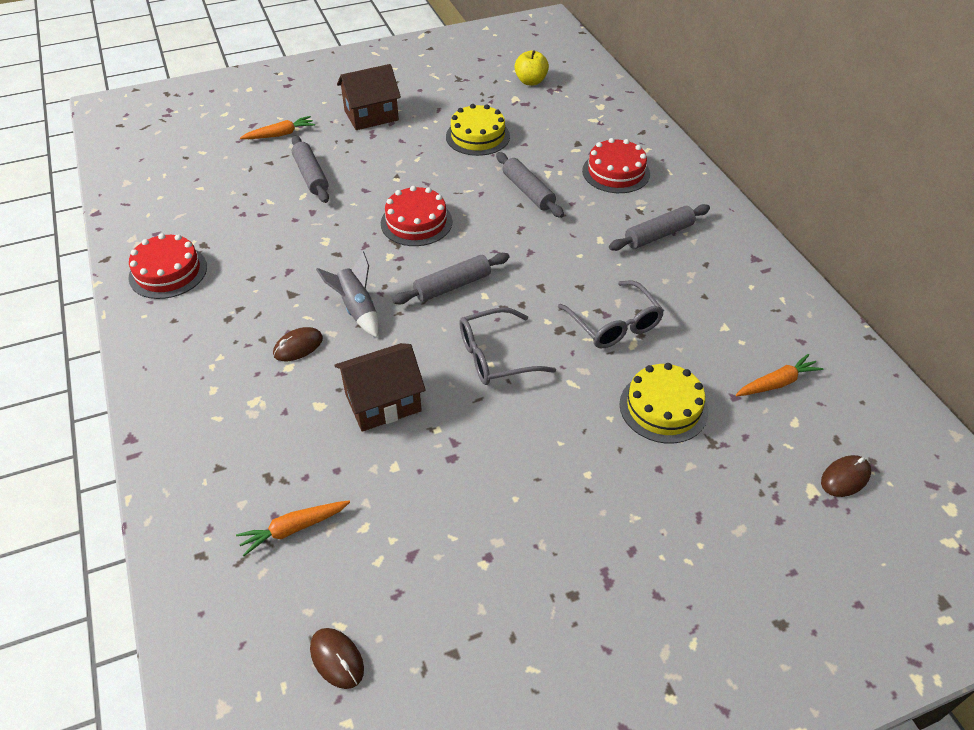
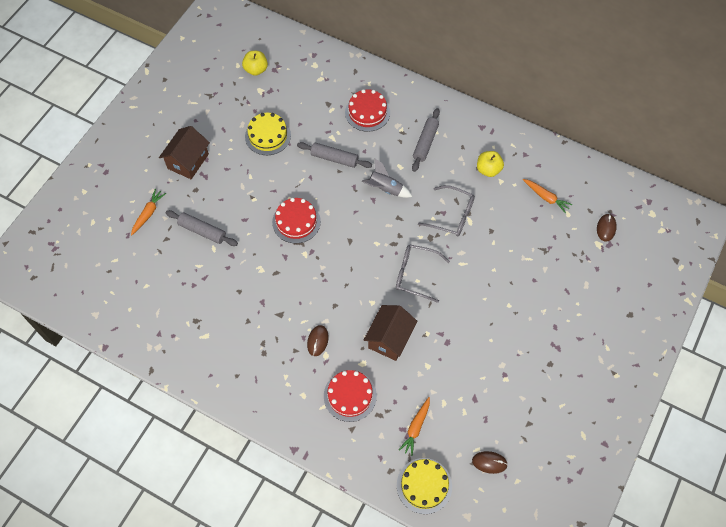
camera: 40 degrees left, 15 degrees up
(168, 272) = (197, 351): red cake -> red cake (350, 396)
(357, 309) = (323, 298): grey rocket -> grey rocket (385, 189)
(452, 286) = (356, 249): grey rolling pin -> none
(495, 356) = (415, 275): grey glasses -> grey glasses turned 75 degrees clockwise
(663, 407) = (511, 247): yellow cake -> yellow cake (424, 485)
(718, 305) = (488, 170): none -> yellow apple
(777, 383) = (546, 197): orange carrot -> orange carrot turned 105 degrees clockwise

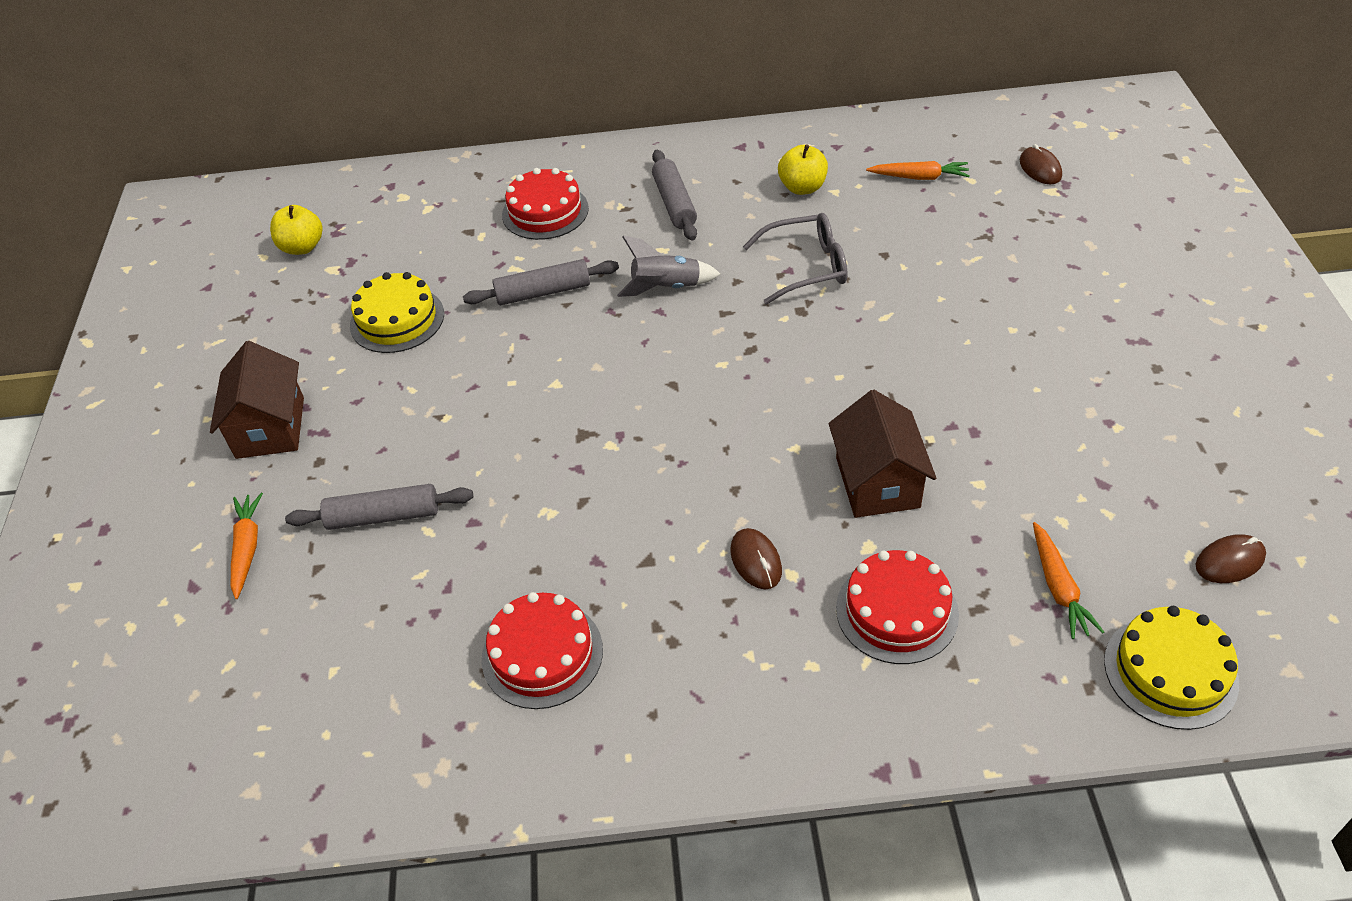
camera: 30 degrees left, 15 degrees down
(296, 222) = (553, 408): red cake -> red cake (542, 654)
(415, 275) = (828, 370): grey glasses -> none

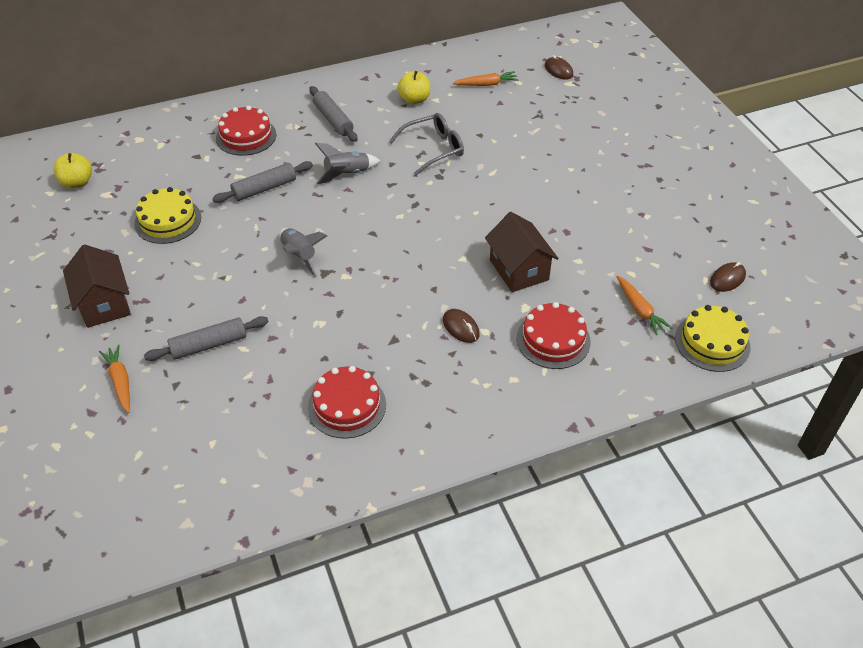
camera: 20 degrees left, 0 degrees up
(556, 402) = (299, 256): none -> grey rocket

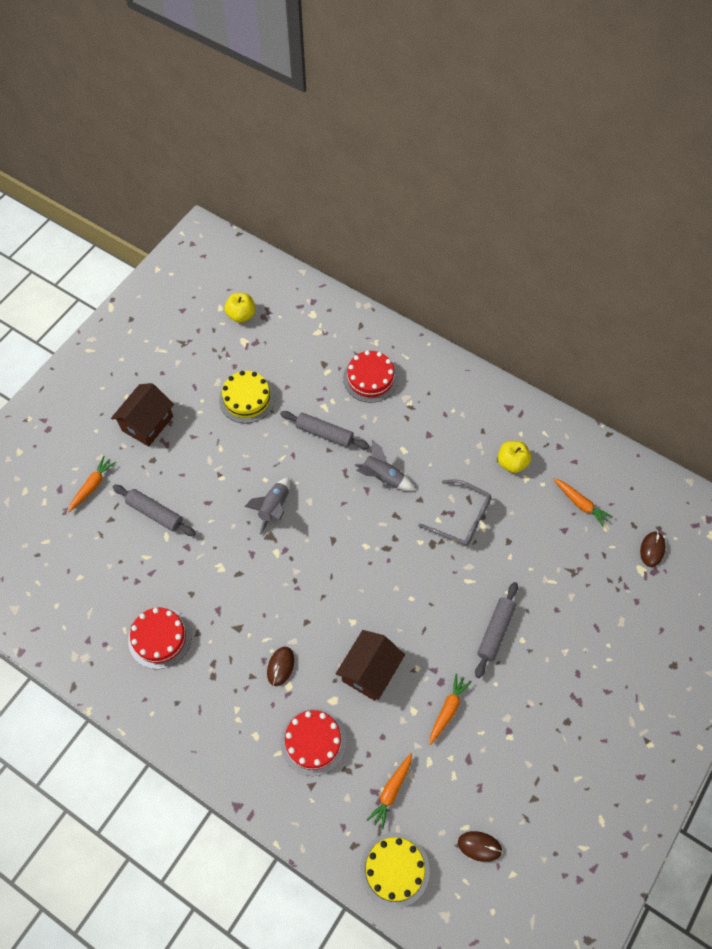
camera: 55 degrees right, 15 degrees up
(333, 120) = (437, 422): grey rolling pin -> grey rolling pin (495, 631)
(594, 239) = (448, 709): none -> orange carrot

